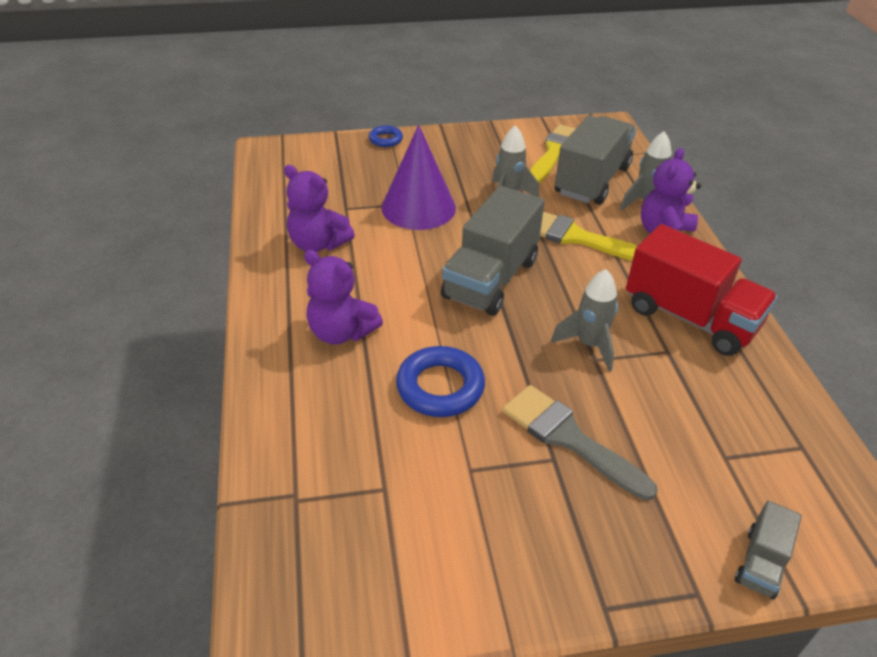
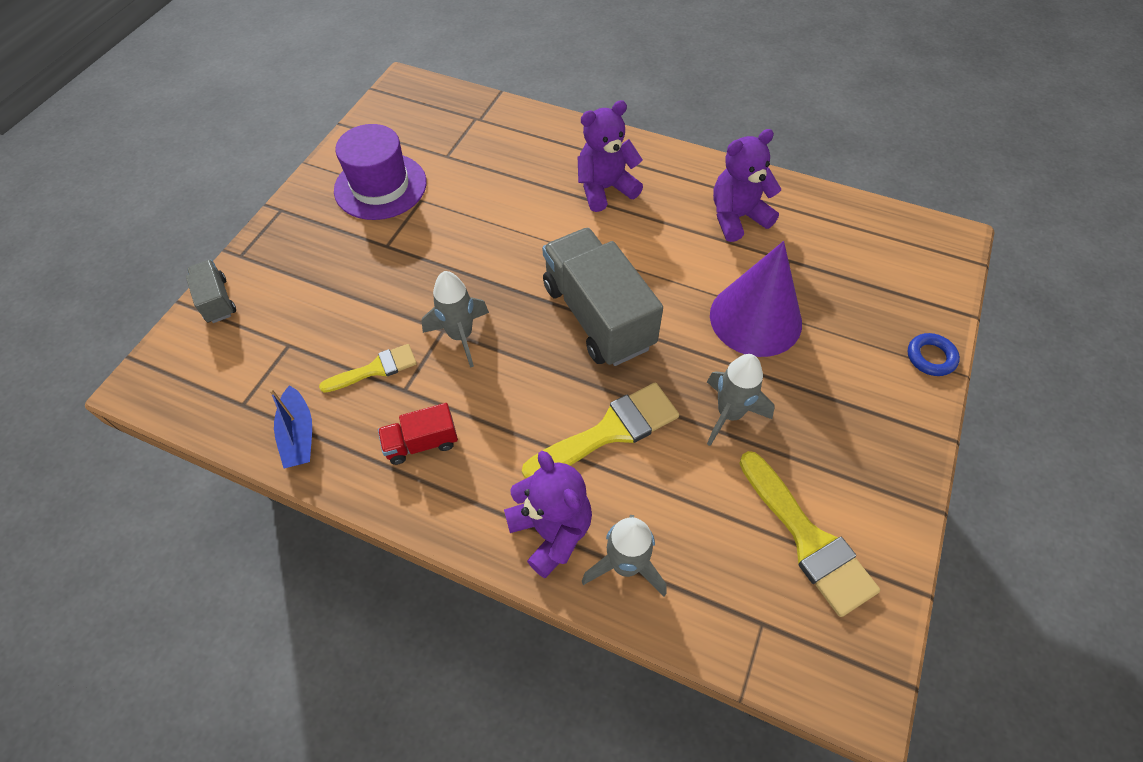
camera: 125 degrees right, 15 degrees up
(440, 387) = (501, 218): blue ring -> none
(482, 523) = (380, 186): none -> purple hat
(569, 438) = (392, 264): grey brush -> none
(592, 180) = (712, 535): grey truck -> none
(674, 379) = (375, 369): none -> yellow brush
(690, 318) = (422, 443): red truck -> red truck, size x0.48
(772, 389) = (299, 435): none -> blue boat

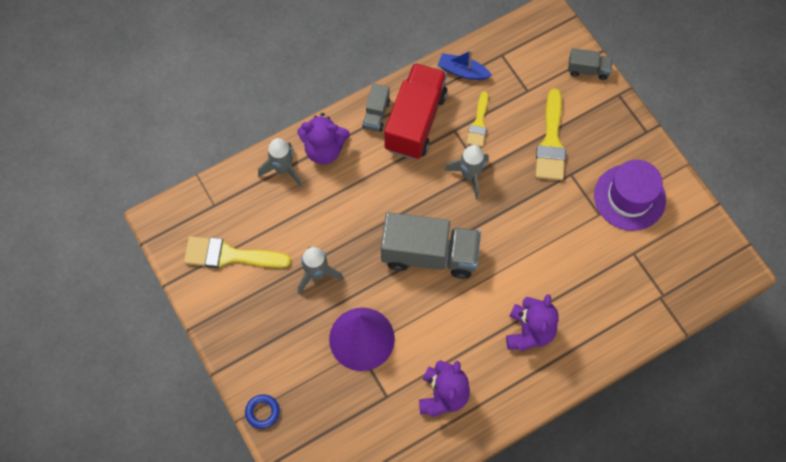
camera: 125 degrees right, 10 degrees up
(422, 443) = (415, 121): red truck -> red truck, size x2.09
(443, 500) = (376, 114): none -> grey truck
(609, 432) = (354, 209): yellow brush -> yellow brush (551, 141)

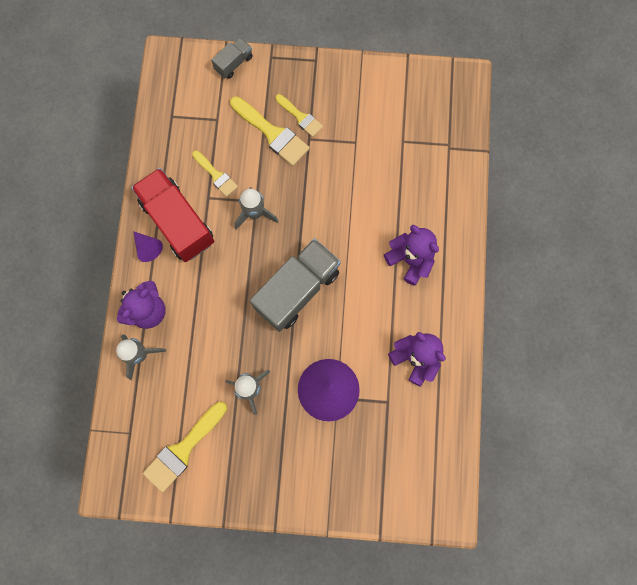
camera: 55 degrees left, 10 degrees up
(262, 412) = (334, 509): blue ring -> none
(376, 114) = (148, 248): grey truck -> purple cone
(462, 71) = (162, 155): blue boat -> none
(584, 154) = (300, 117): none -> yellow brush
(629, 197) = (358, 111): purple hat -> none

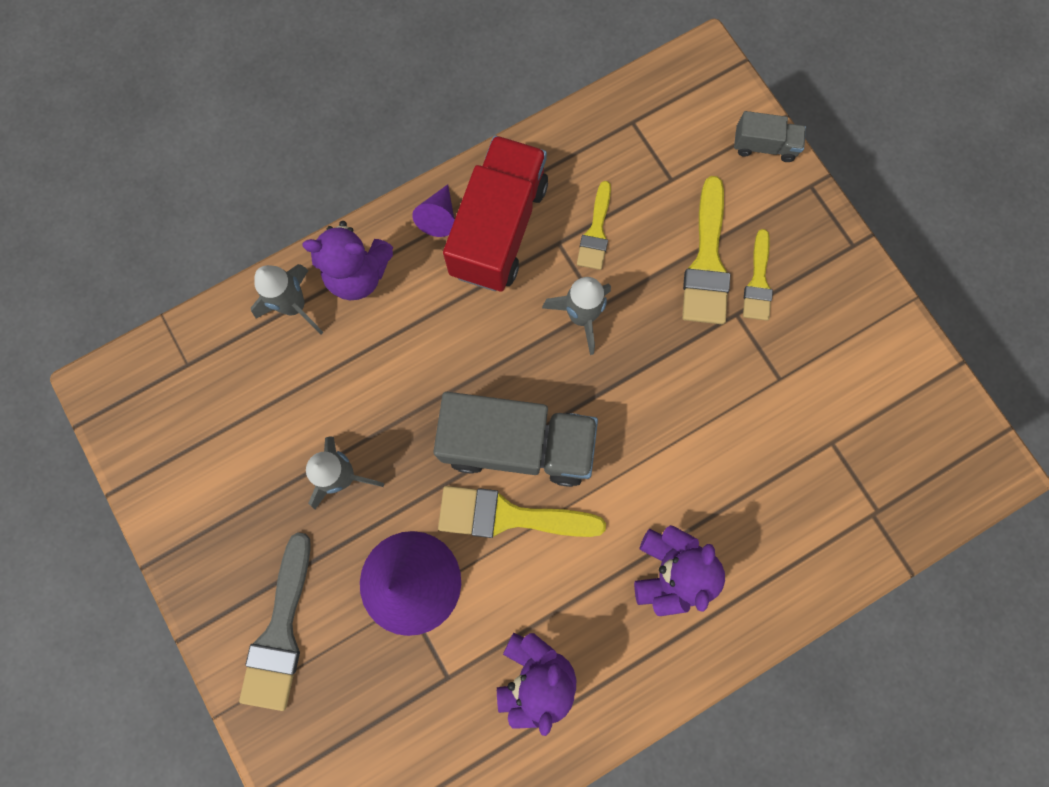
camera: 55 degrees right, 0 degrees up
(183, 449) = (209, 446): yellow brush -> yellow brush (509, 516)
(307, 472) = (280, 631): none -> grey brush

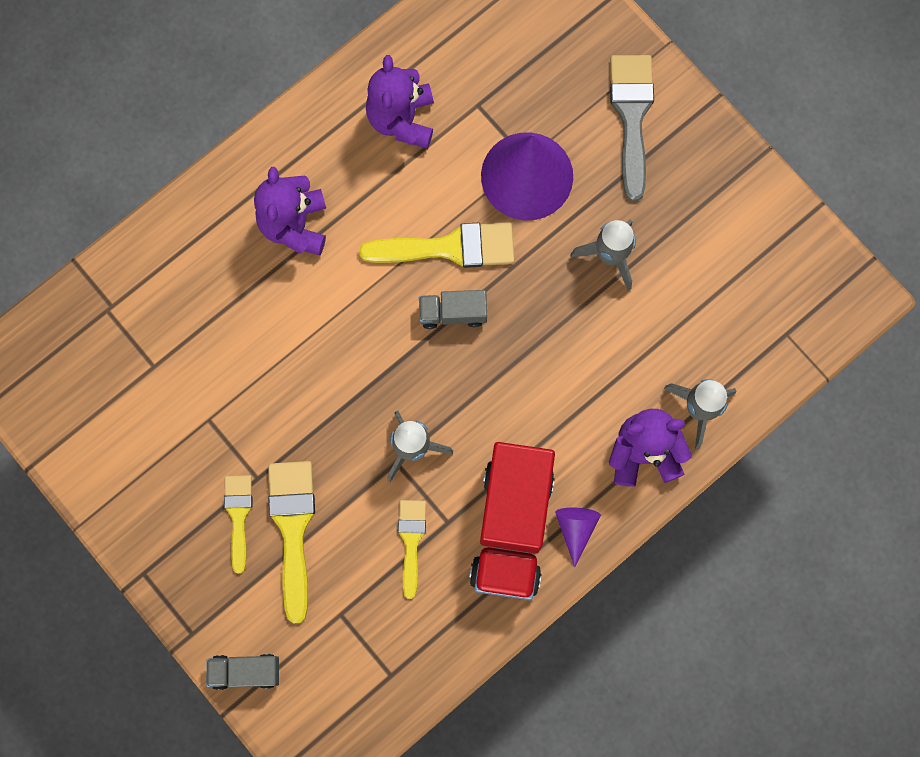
camera: 170 degrees right, 0 degrees up
(517, 444) = (453, 313): grey truck -> grey truck, size x0.48

